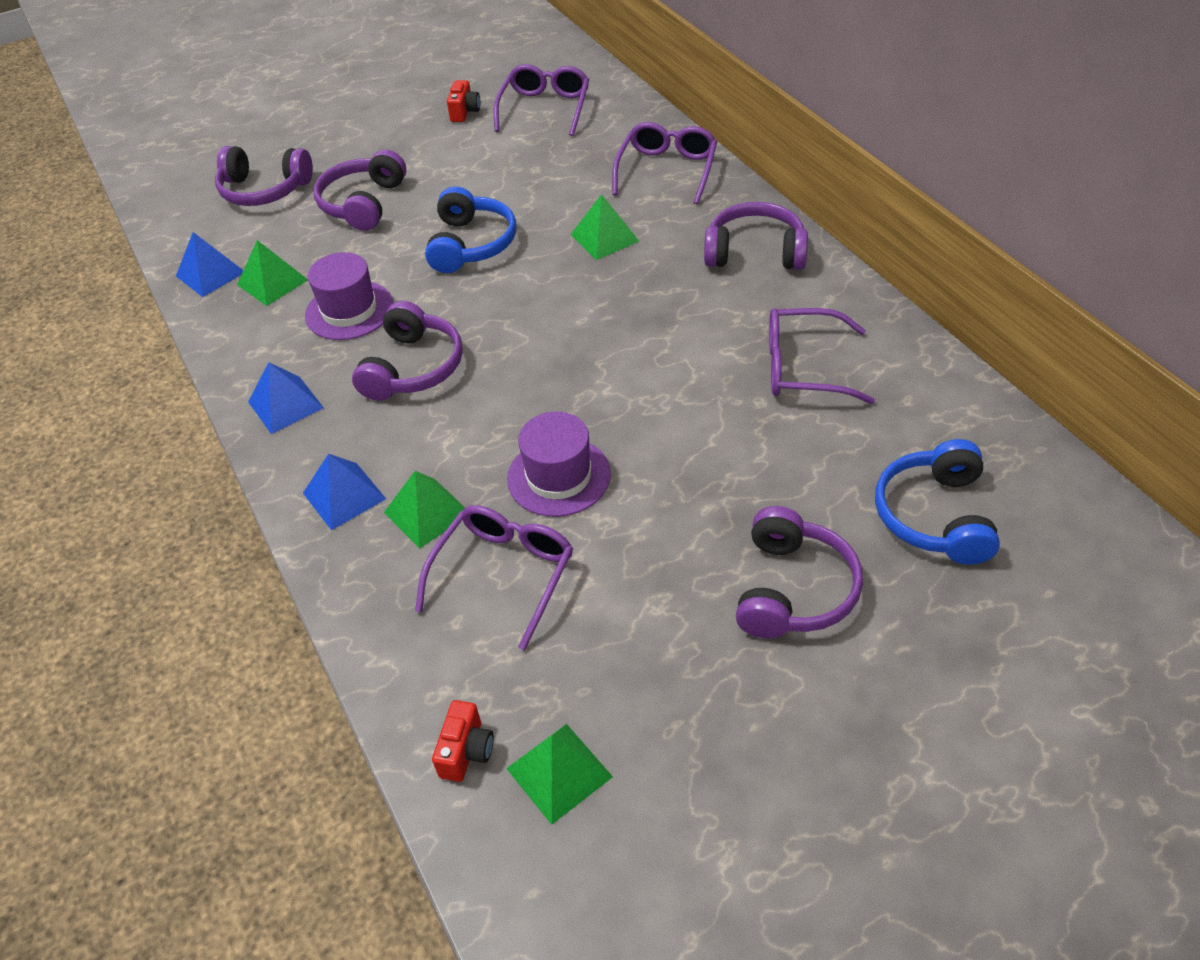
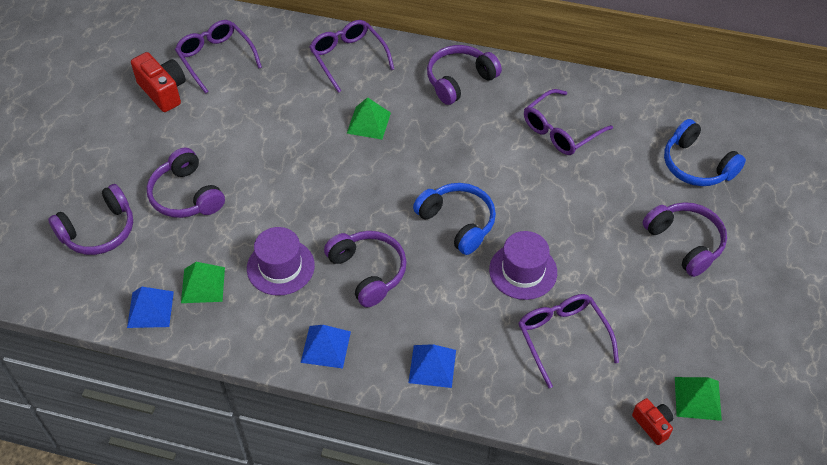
camera: 50 degrees left, 5 degrees up
(427, 512) = (486, 339): green pyramid -> none
(465, 112) = (163, 91): red camera -> red camera, size x1.69
(471, 244) = (296, 177): blue headphones -> blue headphones (457, 222)

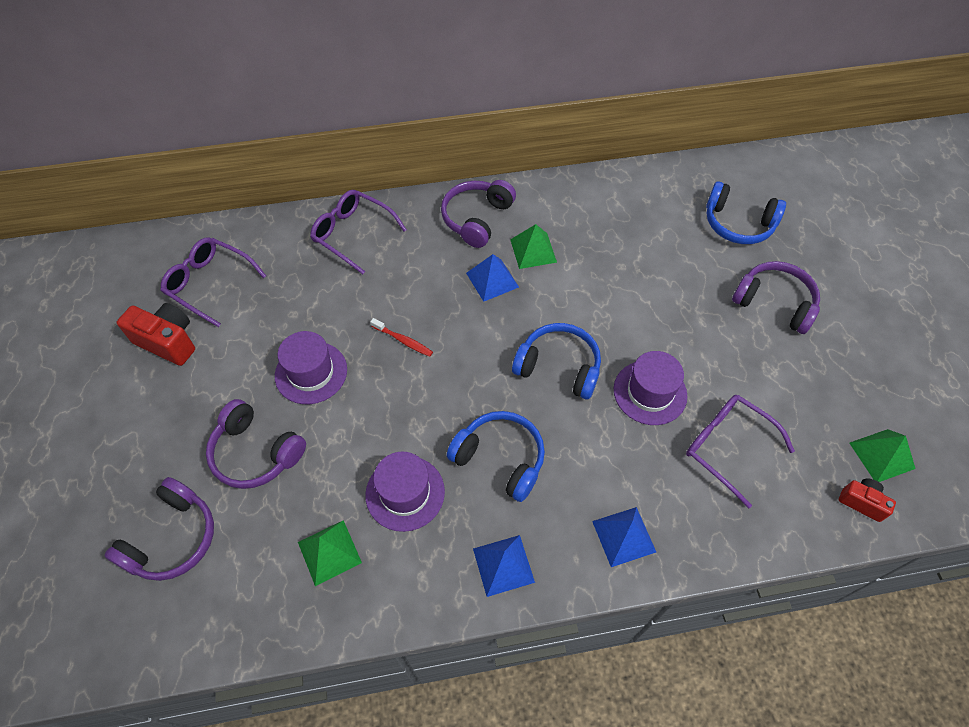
camera: 25 degrees left, 5 degrees up
(150, 309) = (283, 610): blue pyramid -> blue pyramid (492, 280)
(257, 153) = (311, 372): none -> purple hat
(342, 156) = (403, 341): none -> red toothbrush
(368, 272) = (500, 459): purple headphones -> blue headphones
(369, 123) = (411, 295): green pyramid -> green pyramid (533, 250)
(560, 131) = (600, 235): purple glasses -> none

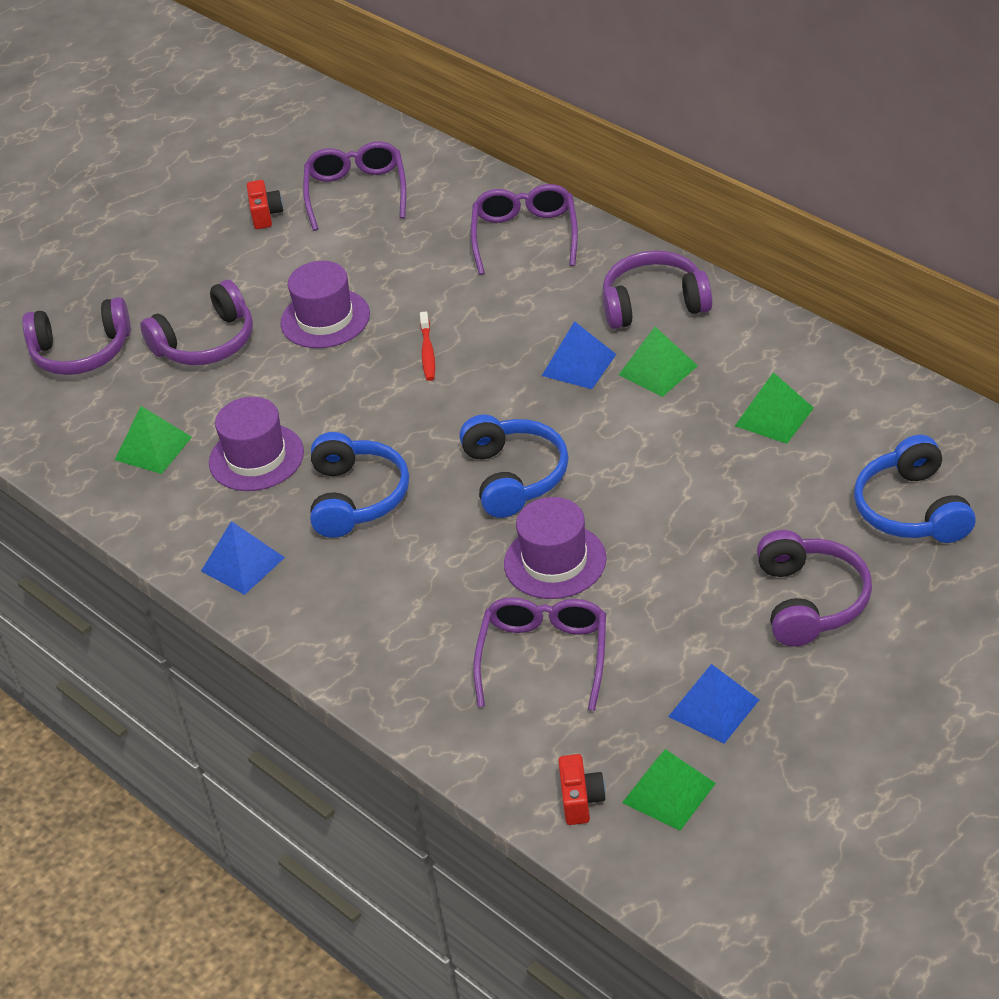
camera: 60 degrees right, 15 degrees down
(168, 342) = (266, 215): red camera -> red camera, size x0.59
(256, 453) = (206, 342): purple headphones -> purple headphones turned 120 degrees counterclockwise
(619, 229) = (774, 416): none -> green pyramid
(624, 536) = (353, 630): blue pyramid -> blue pyramid (714, 708)

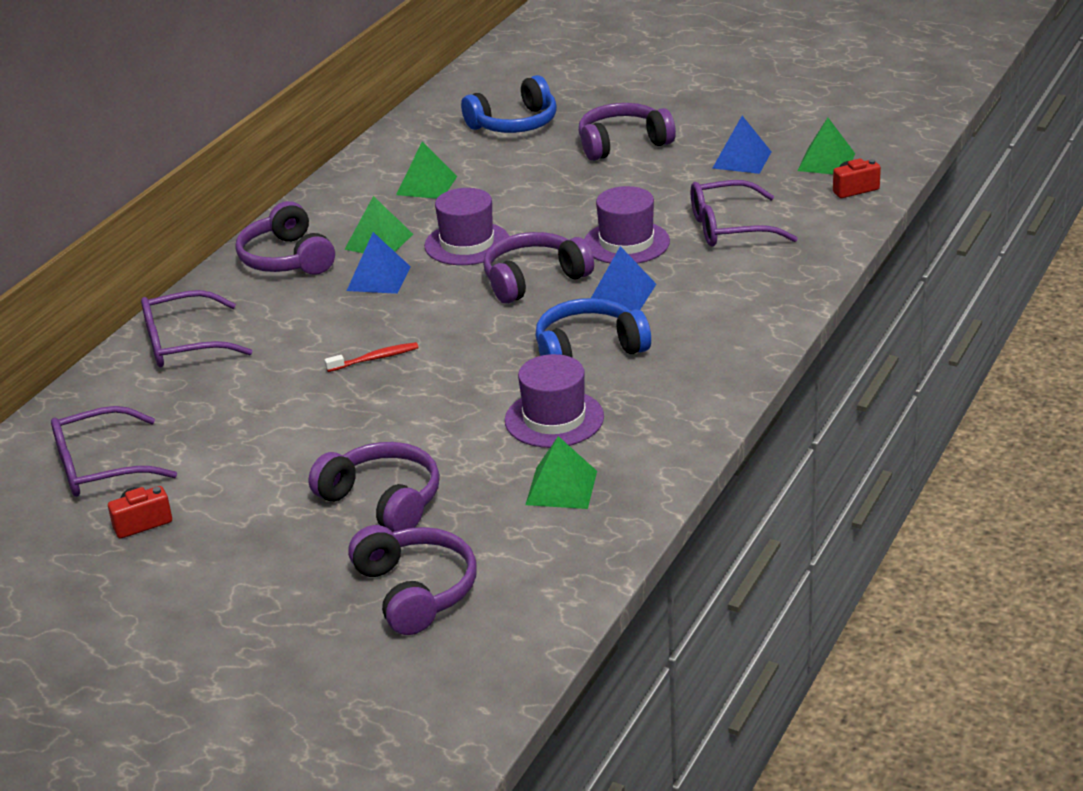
camera: 110 degrees left, 10 degrees down
(242, 564) = (698, 388): blue pyramid -> blue pyramid (622, 293)
(325, 319) = (331, 432): purple hat -> purple hat (467, 244)
(514, 476) = (534, 279): blue headphones -> purple headphones

